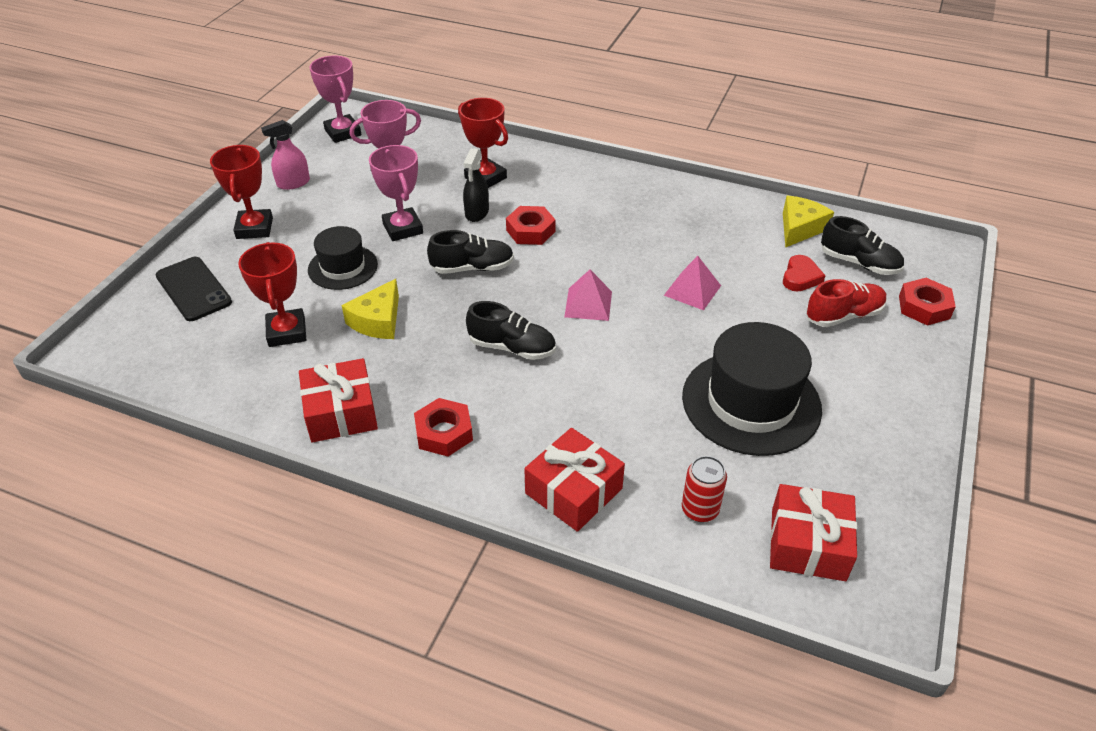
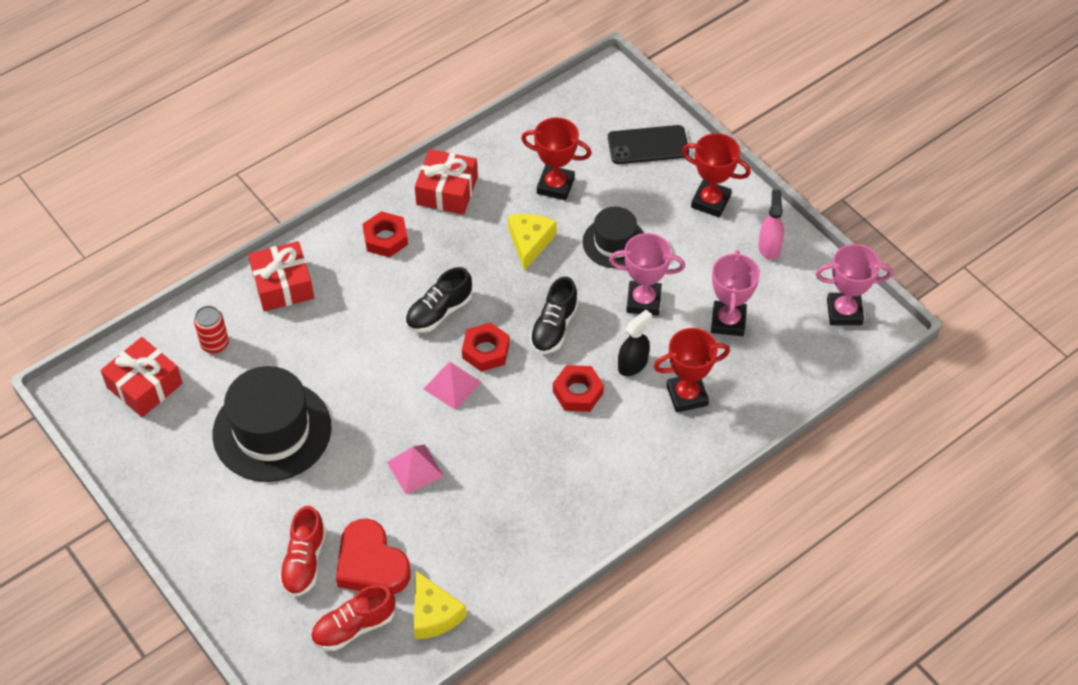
camera: 120 degrees right, 10 degrees up
(378, 321) = (530, 242): yellow cheese -> yellow cheese turned 45 degrees clockwise
(477, 212) = (632, 364): black spray bottle -> black spray bottle turned 90 degrees clockwise
(800, 277) = (371, 564): red heart -> red heart, size x1.75
(859, 263) = (354, 627): black shoe -> red shoe
(924, 307) = (266, 634): red nut -> red nut (485, 351)

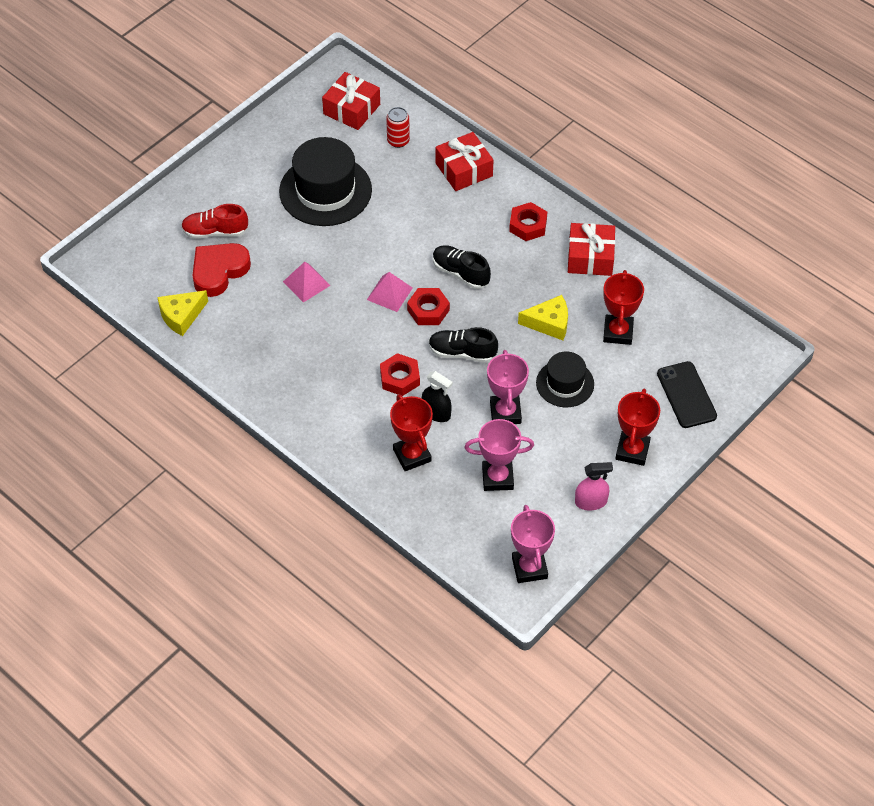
camera: 80 degrees right, 0 degrees up
(354, 627) = (165, 271): red shoe -> none

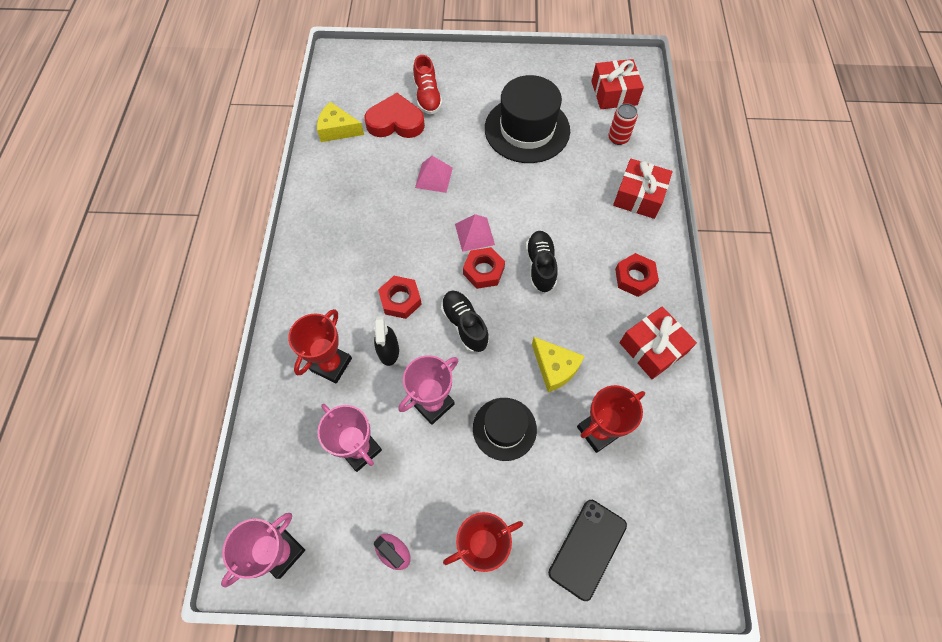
camera: 50 degrees right, 10 degrees up
(215, 232) = (427, 97): red shoe -> red shoe turned 150 degrees counterclockwise

